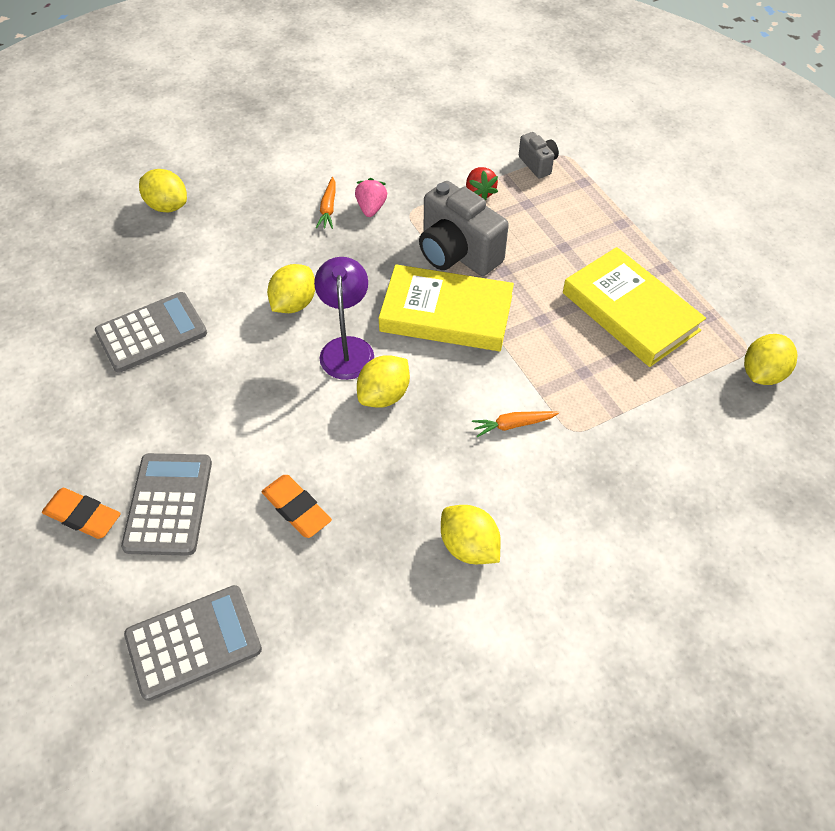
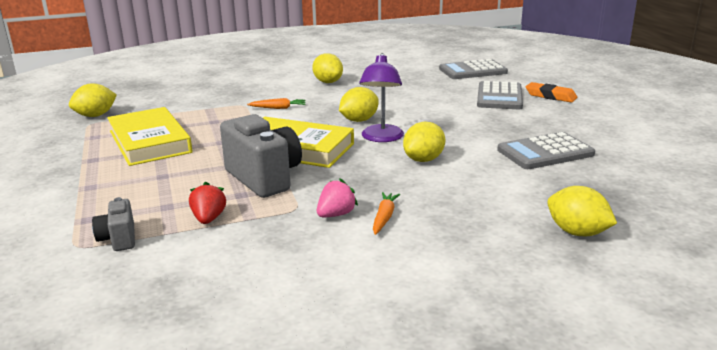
camera: 170 degrees left, 30 degrees down
(296, 509) = (422, 93): orange eraser -> none
(371, 208) = (336, 214): pink strawberry -> pink strawberry turned 150 degrees counterclockwise

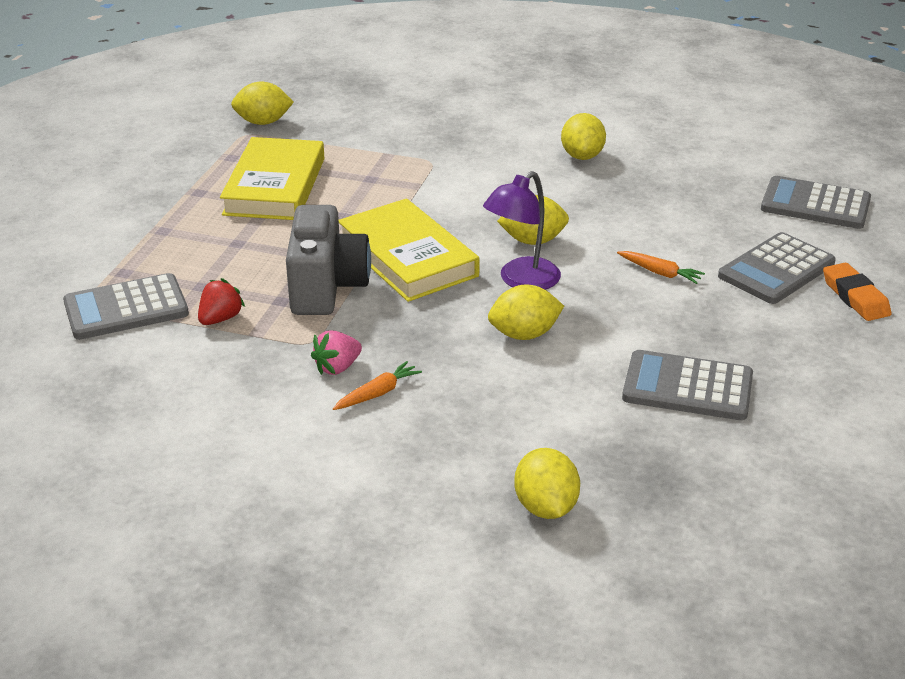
camera: 35 degrees right, 10 degrees up
(119, 239) = (126, 308): grey camera -> grey calculator
(278, 108) = (465, 183): orange carrot -> orange carrot (660, 273)
(336, 214) = (337, 367): pink strawberry -> pink strawberry turned 150 degrees clockwise

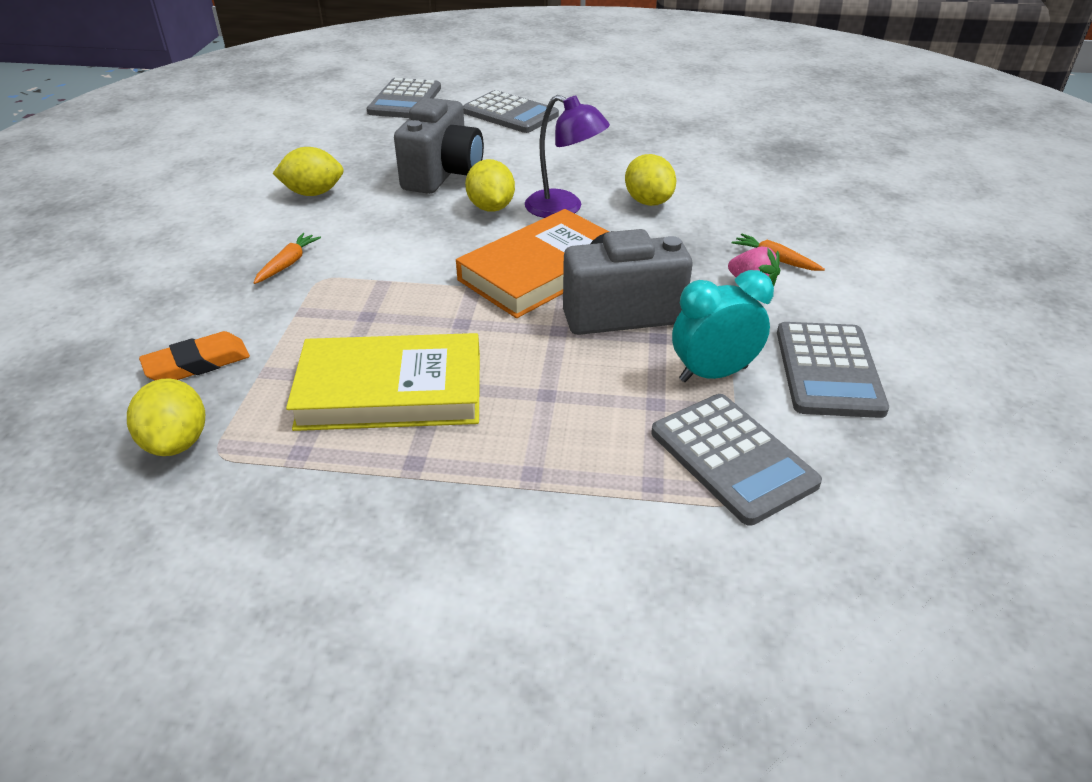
camera: 100 degrees left, 5 degrees up
(220, 319) = (713, 374): red strawberry -> turquoise clock
(407, 257) = (542, 270): yellow book -> orange book
(545, 507) = (851, 181): yellow lemon -> none
(610, 219) = (443, 175): none -> grey camera
(660, 273) = (529, 153): orange carrot -> orange carrot (288, 264)
(687, 387) = (681, 141): grey calculator -> grey calculator (828, 370)
(855, 297) = (538, 91): orange eraser -> orange eraser (197, 363)

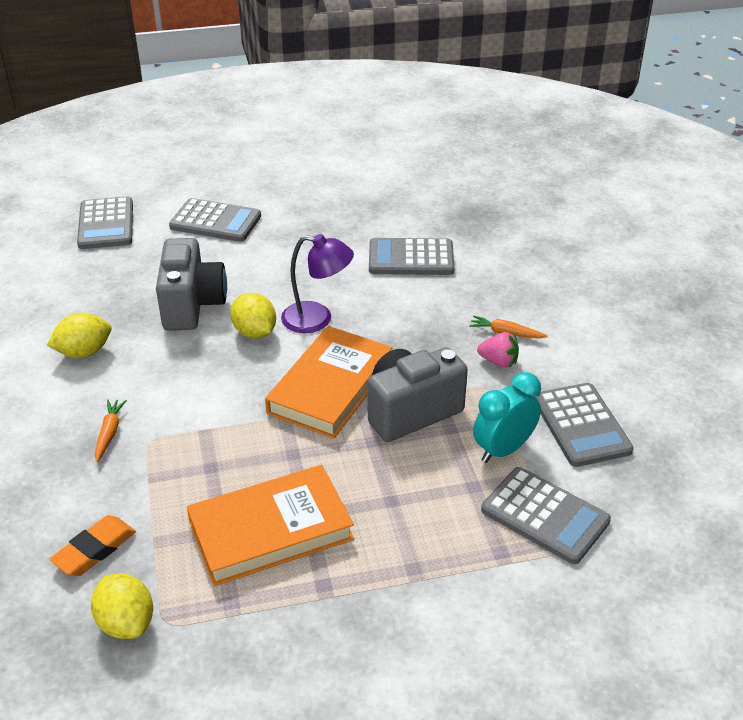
camera: 20 degrees left, 0 degrees up
(390, 391) = (271, 530): yellow book -> orange book
(648, 202) = (383, 297): yellow lemon -> none
(698, 174) = (411, 258): none -> grey calculator

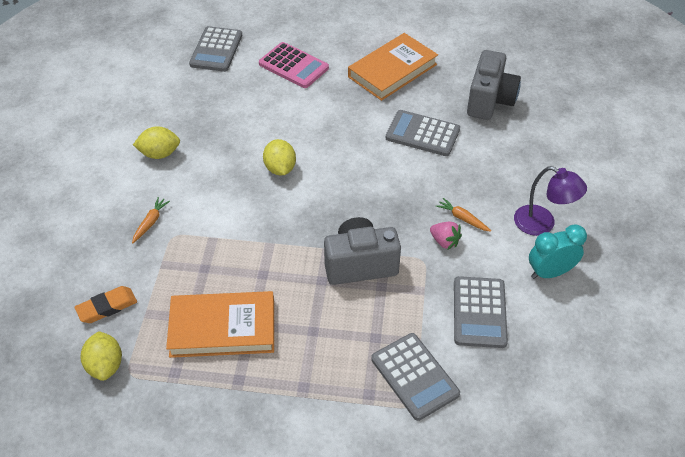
camera: 20 degrees right, 10 degrees up
(192, 305) = (247, 134): grey camera -> grey camera (490, 101)
(215, 221) = (293, 66): grey calculator -> pink calculator
(317, 319) = (329, 169): purple lamp -> purple lamp (542, 224)
(330, 387) = (313, 228): orange book -> orange book (392, 71)
(503, 450) = (411, 315): turquoise clock -> turquoise clock (550, 272)

